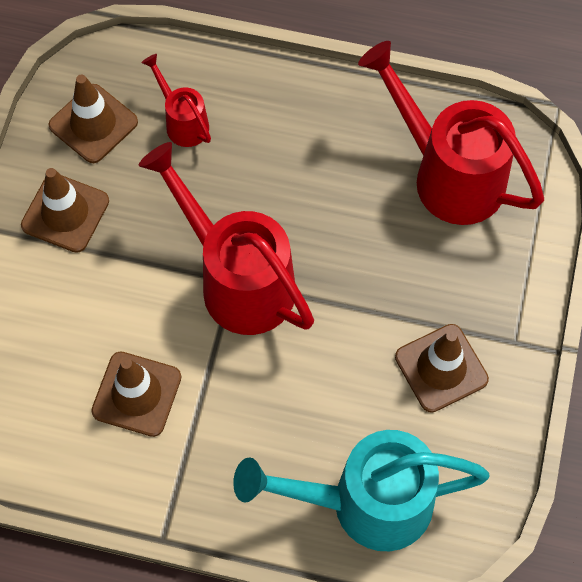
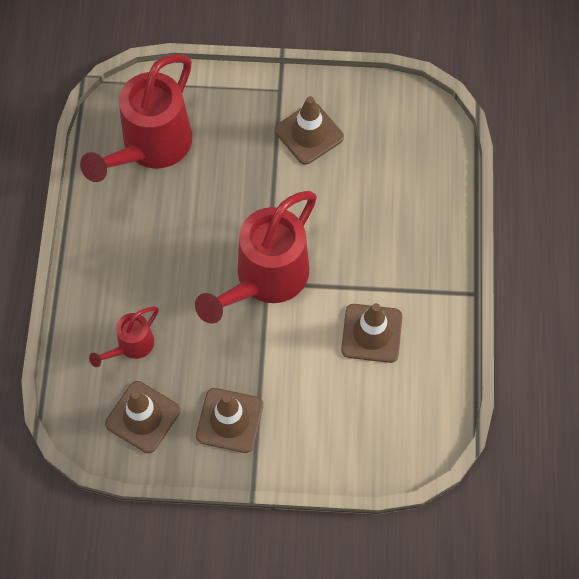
camera: 100 degrees left, 0 degrees up
(366, 503) = (418, 168): turquoise watering can -> none

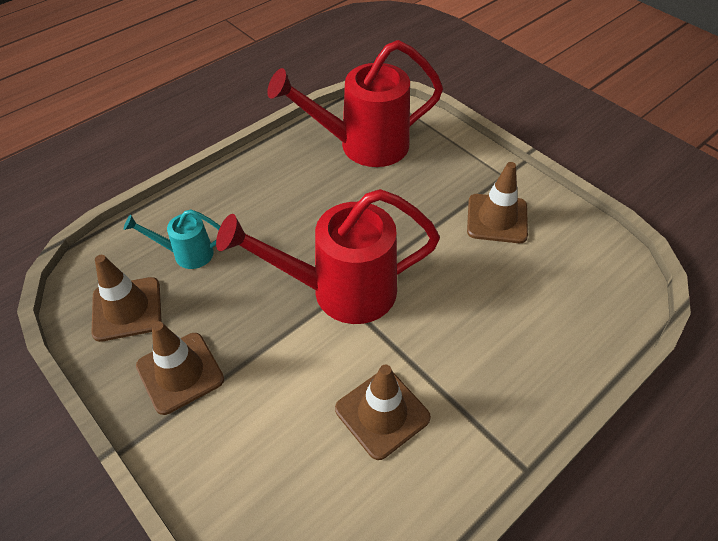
camera: 45 degrees right, 15 degrees down
(131, 346) = (187, 254): red watering can -> turquoise watering can

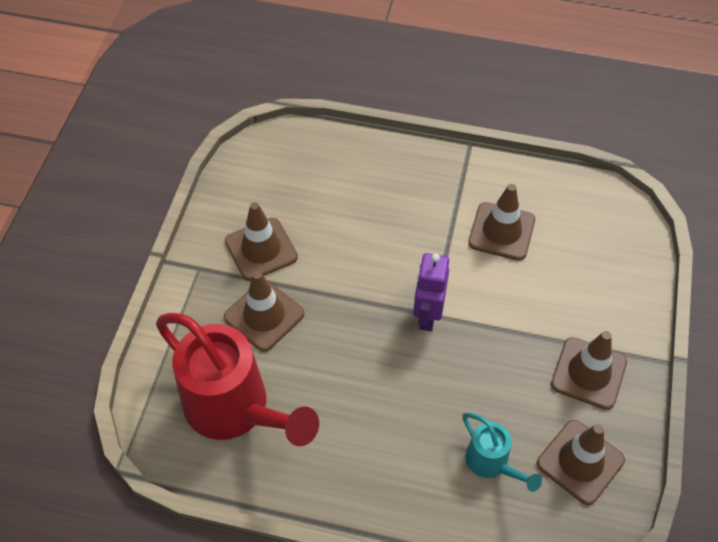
camera: 125 degrees left, 5 degrees up
(341, 291) = (427, 315): red watering can -> purple robot
(428, 192) = (264, 315): none -> brown traffic cone

